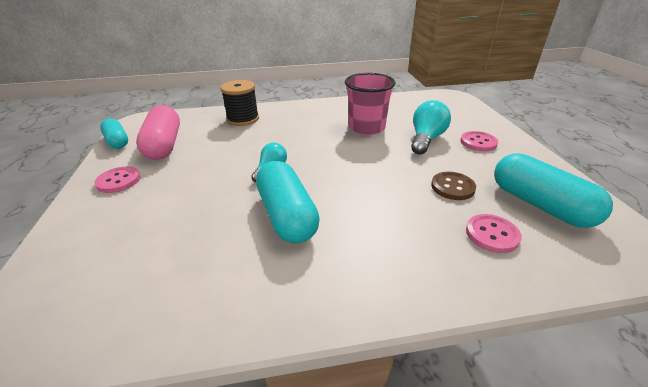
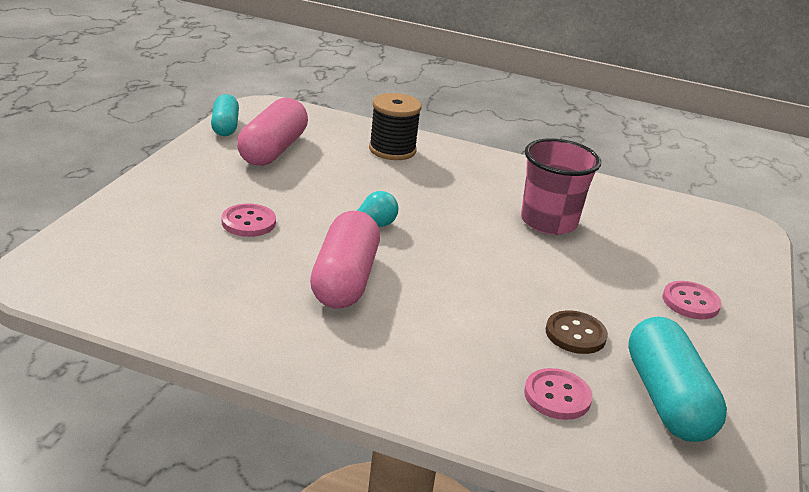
camera: 25 degrees right, 5 degrees down
(118, 181) = (200, 174): pink button -> pink button (248, 222)
(287, 215) = (344, 279): turquoise capsule -> pink capsule
(426, 139) = (616, 268): turquoise light bulb -> none

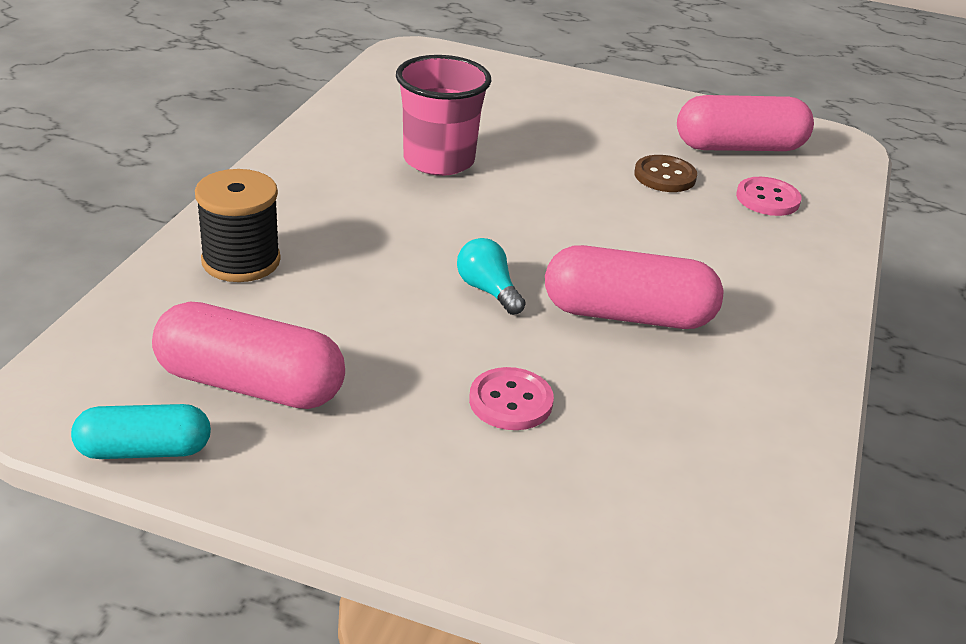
camera: 90 degrees left, 5 degrees up
(667, 399) = (739, 147): turquoise capsule -> pink capsule
(690, 302) = (578, 108): pink button -> none

